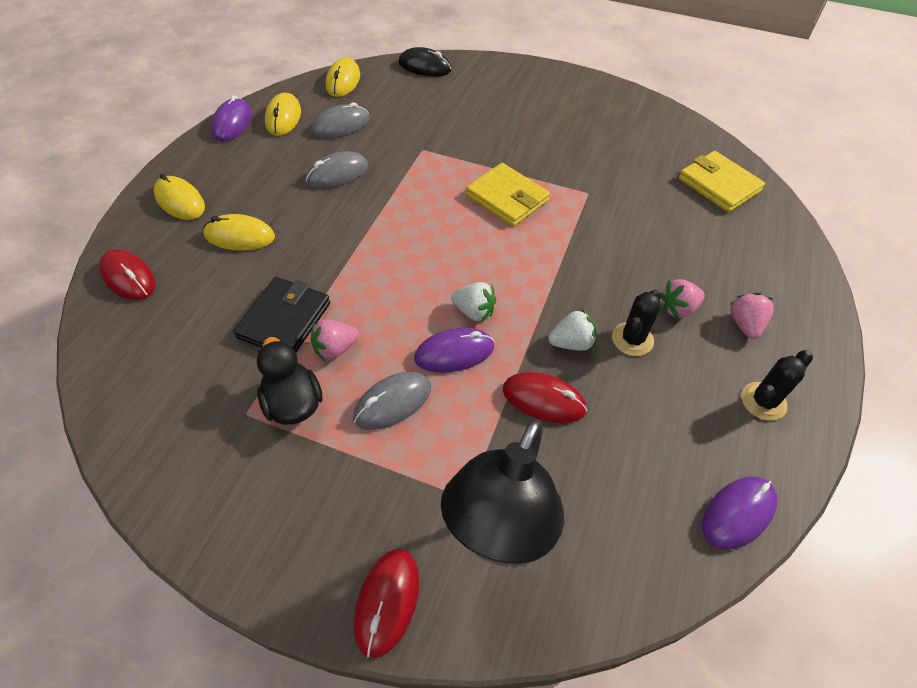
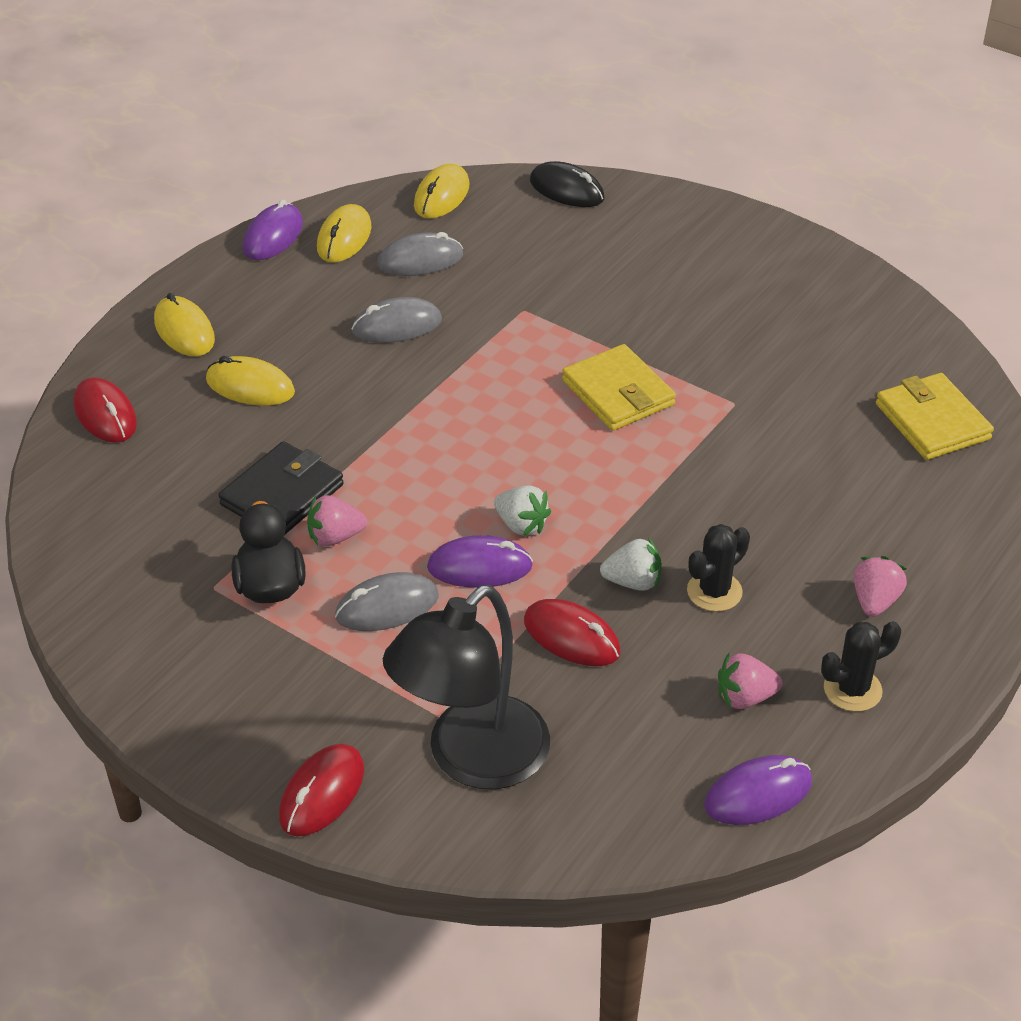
camera: 15 degrees right, 10 degrees down
(678, 309) = (792, 567): pink strawberry -> pink strawberry (745, 697)

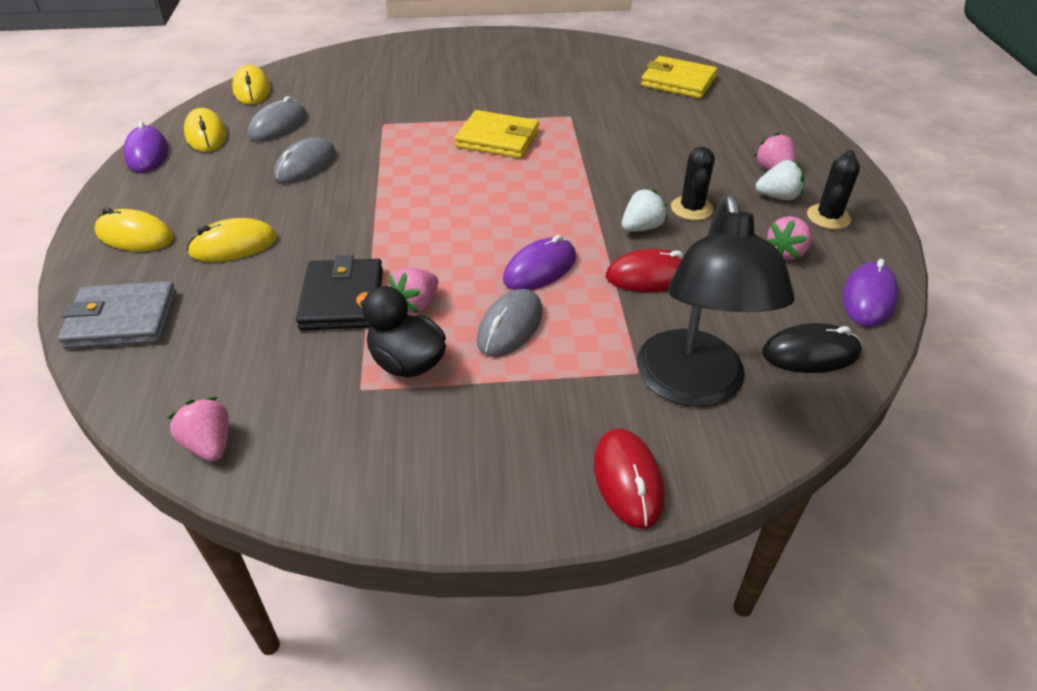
camera: 40 degrees left, 0 degrees up
(70, 564) = (209, 444): none -> pink strawberry
(105, 414) = (122, 320): red mouse -> grey wallet
(521, 525) = (534, 232): white strawberry -> white strawberry (778, 196)
(566, 190) = (333, 59): black mouse -> black mouse (810, 353)

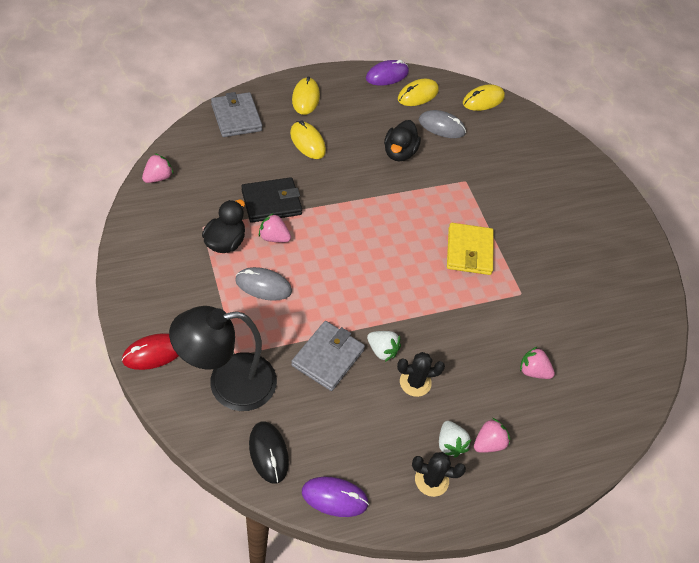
camera: 70 degrees right, 10 degrees up
(306, 165) = (399, 153): grey mouse -> black duck
(540, 269) = (321, 295): purple mouse -> none
(650, 276) = (328, 357): red mouse -> grey wallet
(678, 81) = (615, 370): yellow wallet -> none
(786, 252) = (376, 445): pink strawberry -> pink strawberry (533, 371)

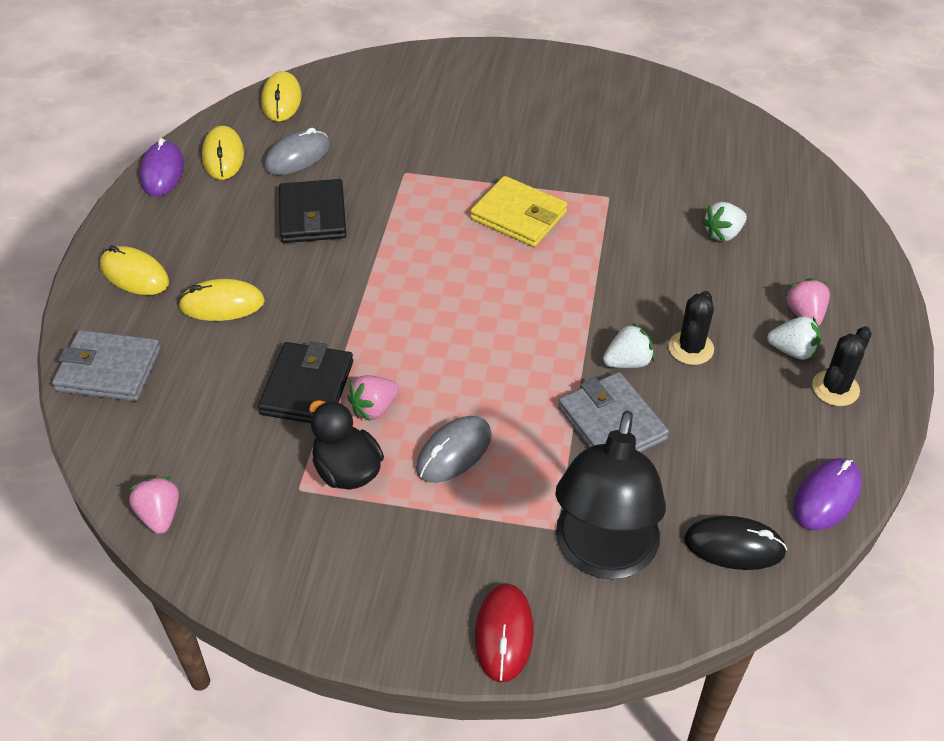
camera: 55 degrees left, 5 degrees down
(399, 153) = (312, 215): black duck -> black wallet
(533, 371) = (723, 234): pink strawberry -> white strawberry

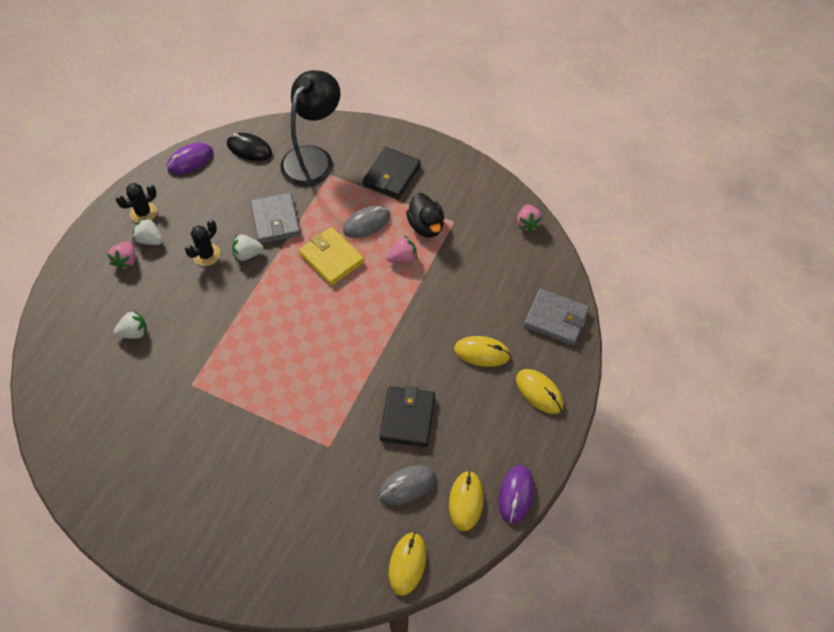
camera: 165 degrees left, 10 degrees up
(307, 387) = (438, 280): black wallet -> black wallet (391, 175)
(504, 634) = (373, 136): red mouse -> none
(518, 216) = (262, 382): yellow wallet -> yellow wallet (331, 258)

